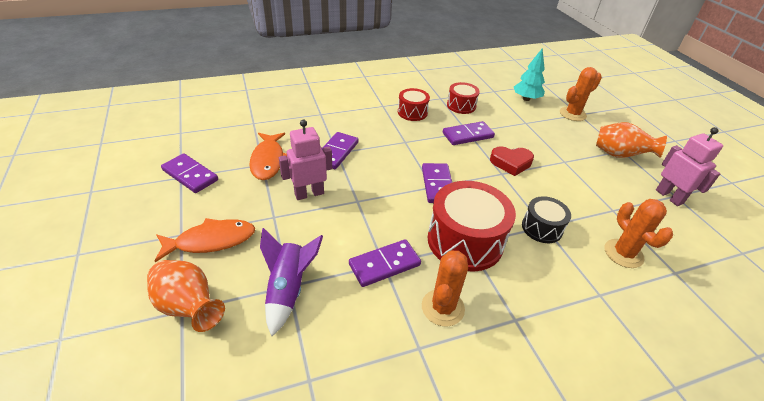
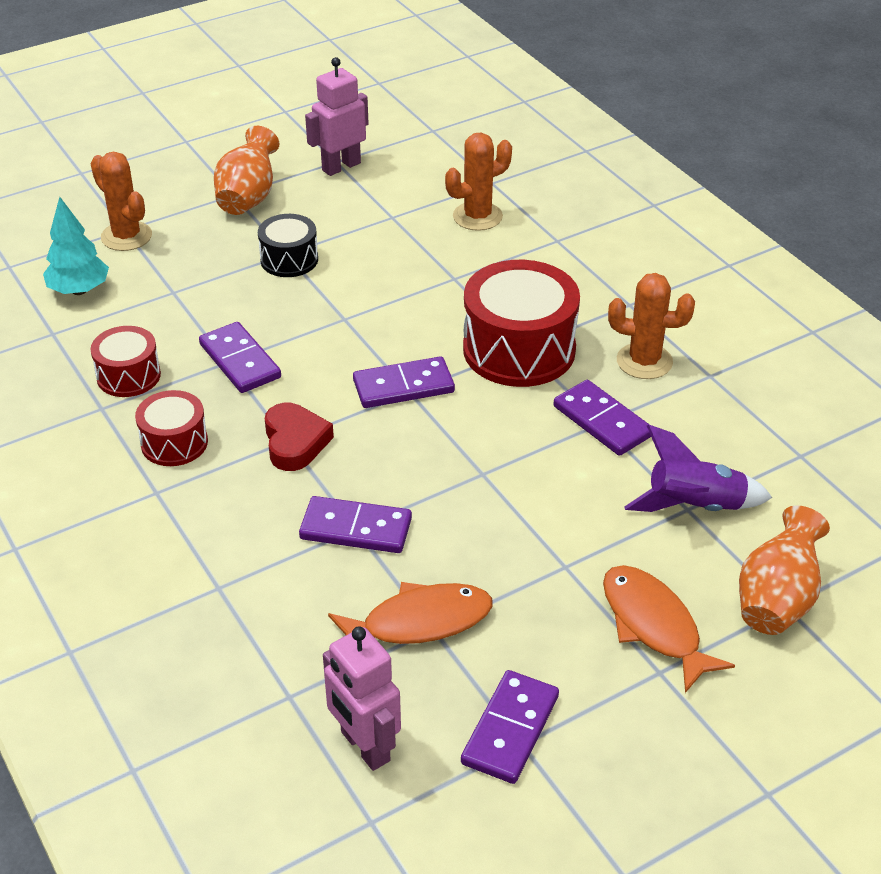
camera: 100 degrees left, 0 degrees up
(309, 193) = (490, 537): pink robot -> pink robot (364, 747)
(511, 163) = (311, 309): red heart -> red heart (295, 442)
(542, 228) = (459, 280): black drum -> black drum (289, 260)

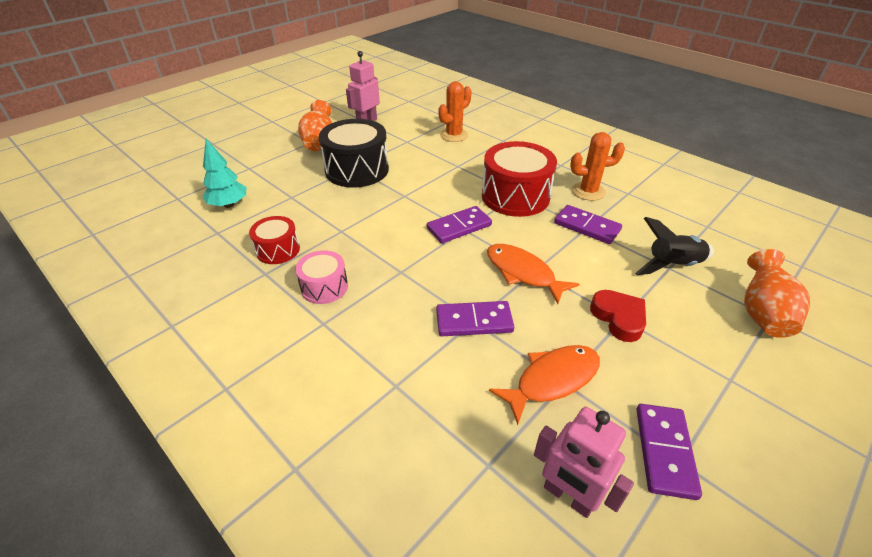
camera: 15 degrees left, 0 degrees up
(126, 236) = (251, 171): orange cactus -> none
(174, 443) = (324, 287): red drum -> pink drum
(239, 361) = (349, 229): purple domino -> none
(289, 260) = (357, 170): black drum -> black drum, size x1.82
(295, 442) = (406, 272): red heart -> red heart (618, 318)
(654, 625) = (704, 347): orange fish -> orange fish (523, 273)
(694, 507) = (672, 266): purple rocket -> black rocket

